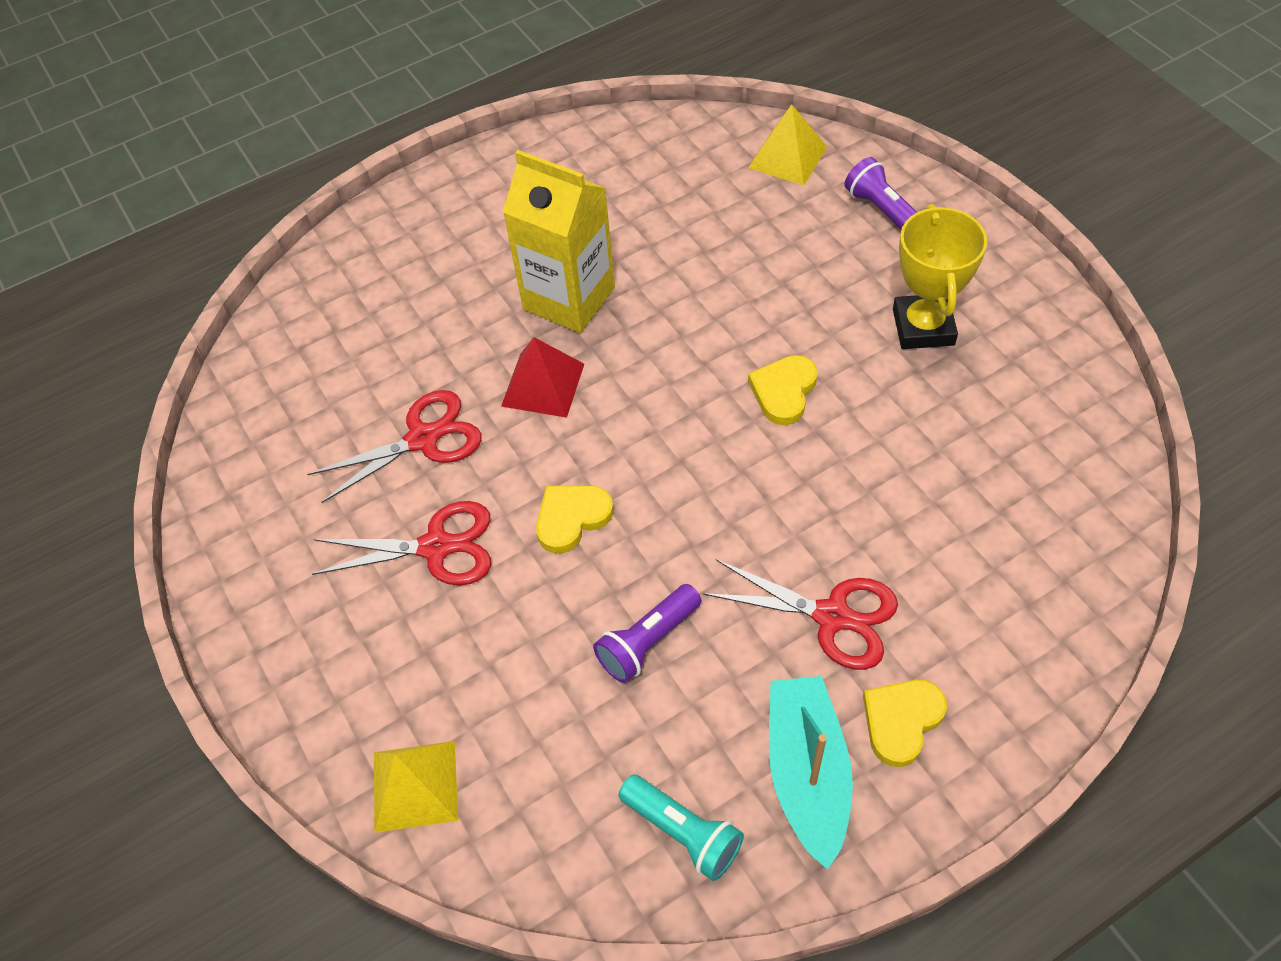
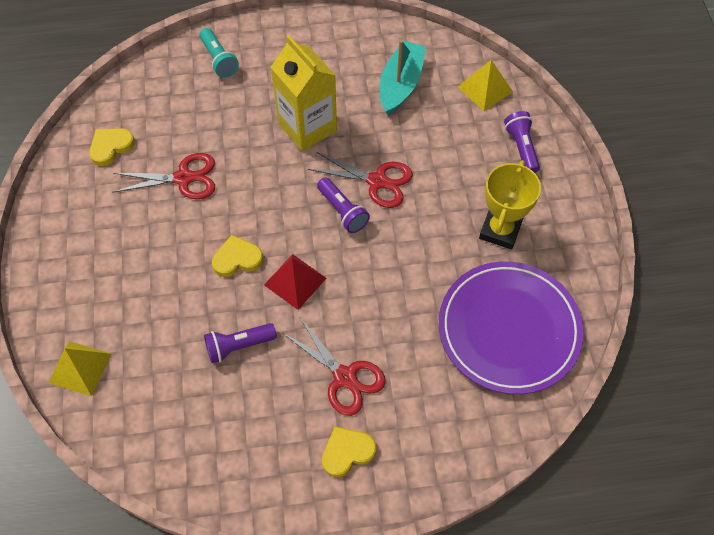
camera: 20 degrees right, 5 degrees up
(436, 547) = (158, 243): red scissors -> red scissors (377, 181)
(543, 384) = (264, 174): red pyramid -> red pyramid (295, 281)
(682, 832) = (199, 456): turquoise flashlight -> turquoise flashlight (219, 59)
(688, 390) = (342, 211): none -> purple flashlight
(784, 391) = (395, 235): yellow heart -> yellow heart (111, 147)
(807, 773) = (280, 456): turquoise boat -> turquoise boat (400, 84)
(1018, 451) = (509, 329): none -> purple plate

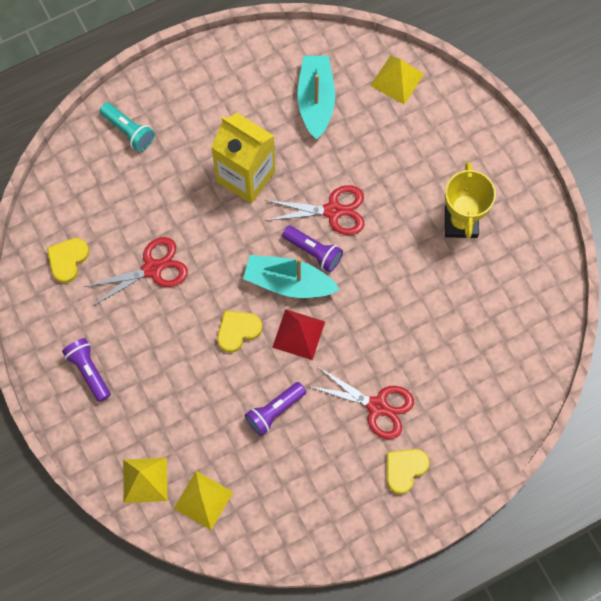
camera: 20 degrees left, 10 degrees up
(127, 408) = (203, 500): none -> yellow pyramid
(306, 231) = (289, 282): none -> turquoise boat
(509, 329) = (500, 314): purple plate -> none
(521, 148) = (452, 131): purple flashlight -> purple flashlight (89, 371)

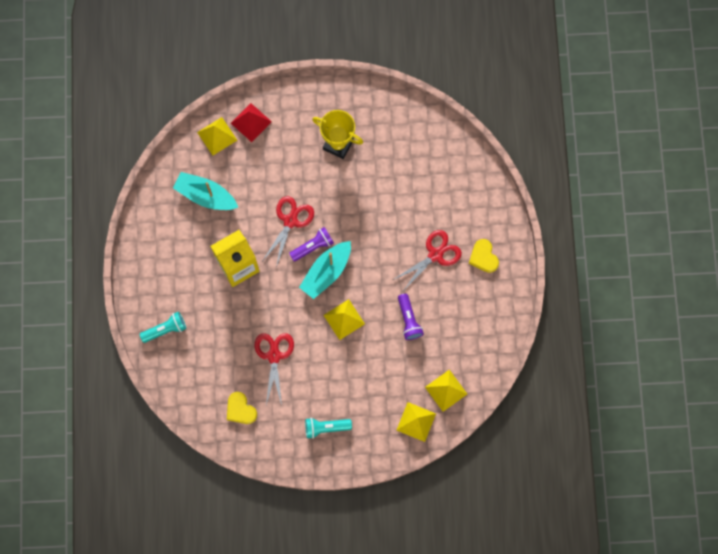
camera: 65 degrees left, 5 degrees up
(89, 371) = (326, 427): purple flashlight -> turquoise flashlight
(238, 331) = (344, 319): yellow heart -> yellow pyramid
(298, 334) = (364, 281): red pyramid -> red pyramid (251, 122)

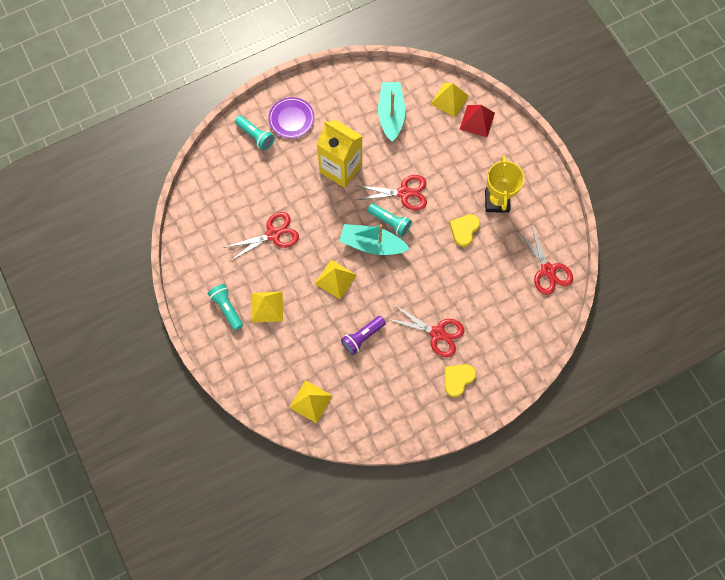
camera: 65 degrees right, 5 degrees down
(164, 288) = (291, 119): none -> purple plate
(240, 409) = (211, 228): yellow heart -> yellow heart (464, 230)
(313, 246) = (390, 222): purple flashlight -> turquoise flashlight
(416, 421) = (268, 387): yellow pyramid -> yellow pyramid (267, 306)
(422, 134) = (548, 270): none -> red scissors

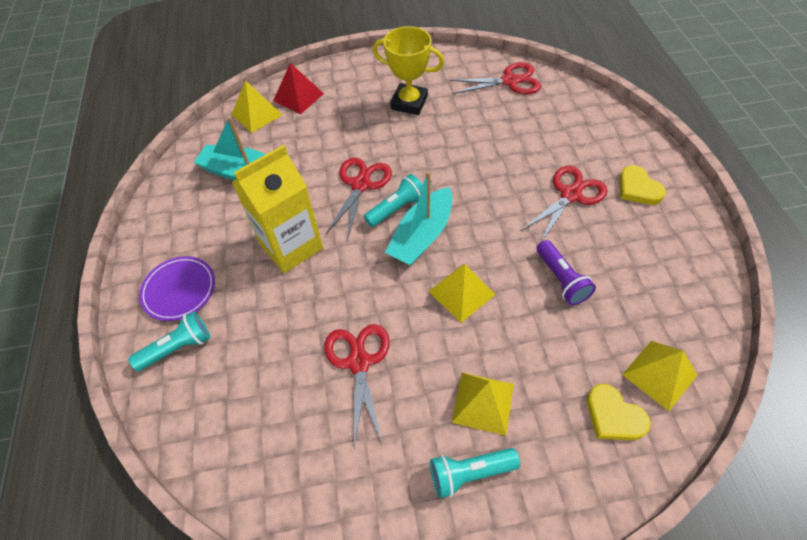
camera: 70 degrees left, 15 degrees down
(464, 230) = (435, 138): yellow heart -> yellow heart (613, 416)

